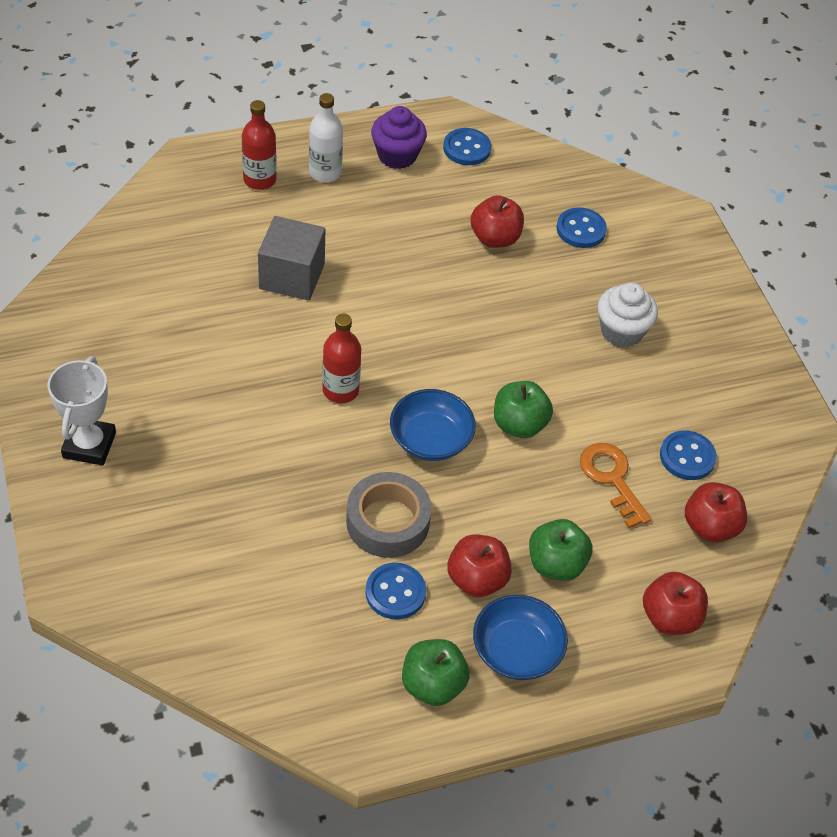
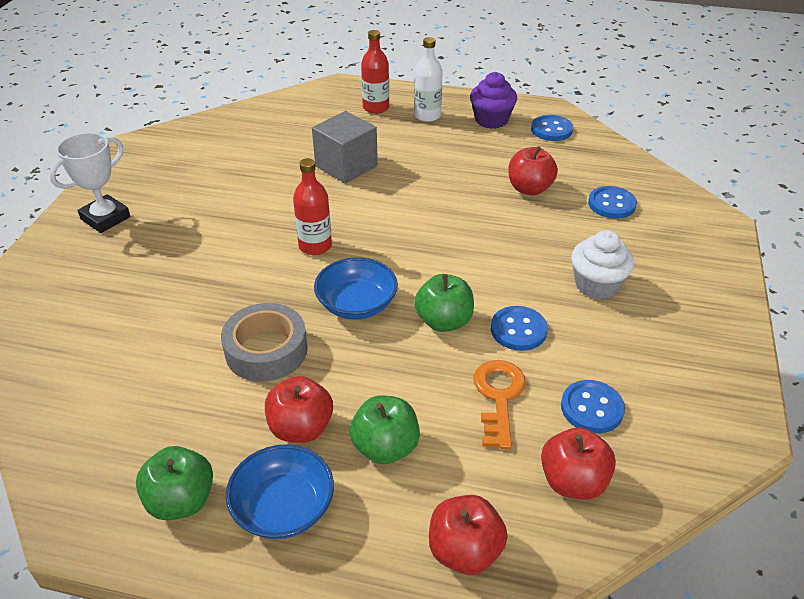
camera: 35 degrees right, 10 degrees down
(395, 592) = (221, 407): blue button -> blue button (518, 330)

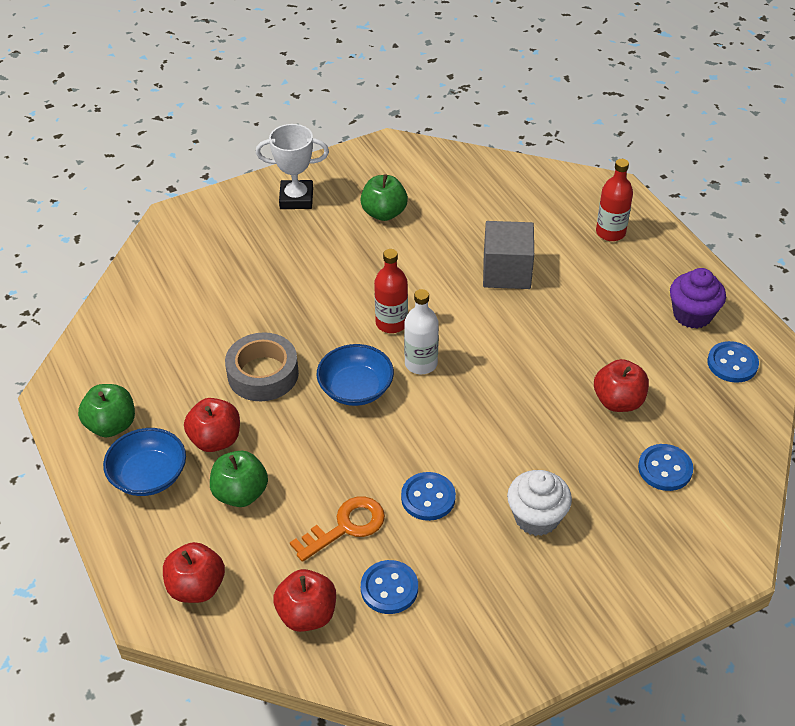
camera: 50 degrees right, 5 degrees up
(427, 116) = (642, 271): white bottle -> white bottle (421, 363)
(444, 321) = (390, 448): green apple -> green apple (384, 213)

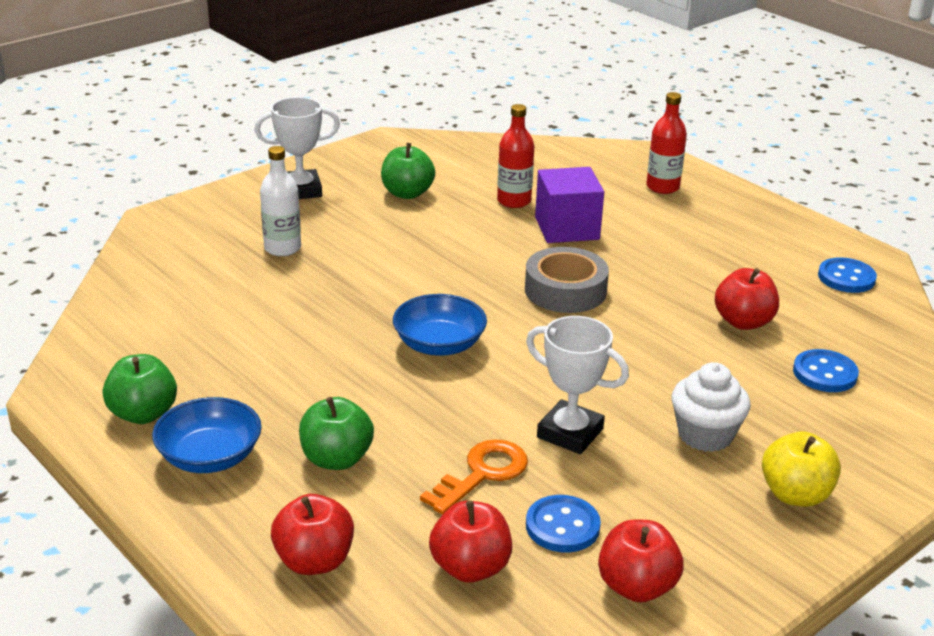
camera: 15 degrees left, 15 degrees down
(215, 440) = (284, 411): red apple -> red apple (636, 587)
(263, 374) = (320, 344): grey tape -> grey tape (565, 290)
(391, 323) = (456, 283): red bottle -> red bottle (514, 201)
(421, 363) = (506, 314): white bottle -> white bottle (282, 248)
(428, 498) = (570, 433): blue button -> white trophy
(506, 272) = (567, 228): grey cube -> purple cube
(585, 590) = (795, 494): none -> yellow apple
(692, 315) = (783, 243): purple cupcake -> none

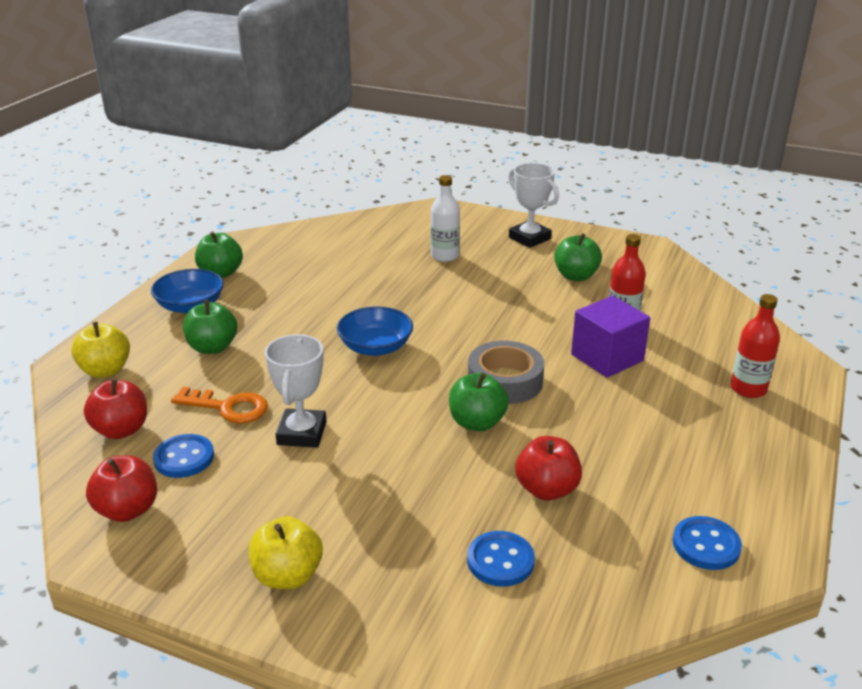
camera: 65 degrees right, 0 degrees up
(314, 561) = (105, 370): red apple -> yellow apple
(623, 326) = (477, 423): none -> green apple
(705, 435) = (345, 504): white cupcake -> none

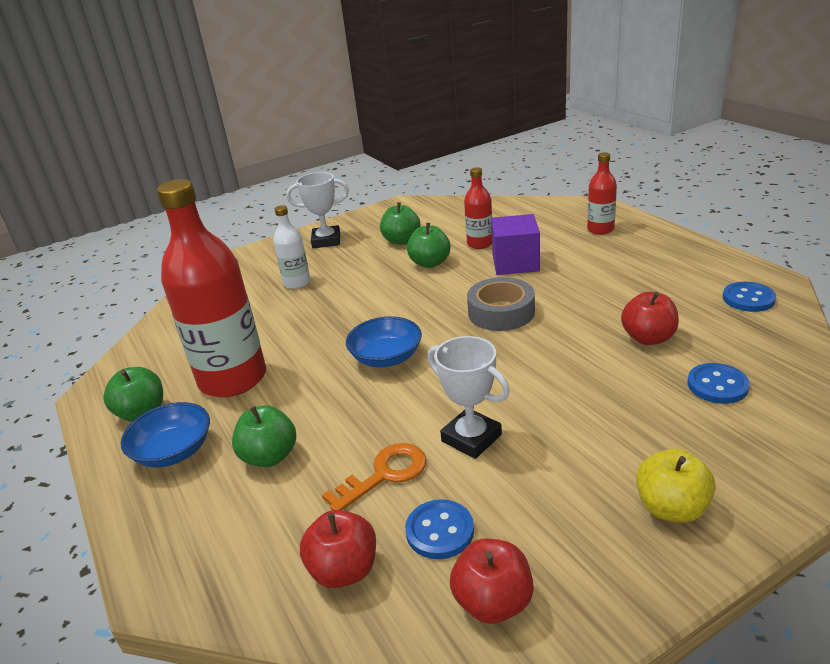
camera: 50 degrees left, 0 degrees up
(105, 370) = (214, 554): yellow apple -> none
(287, 290) = (233, 379): none -> red bottle
(477, 423) = (541, 341): green apple -> green apple (430, 263)

